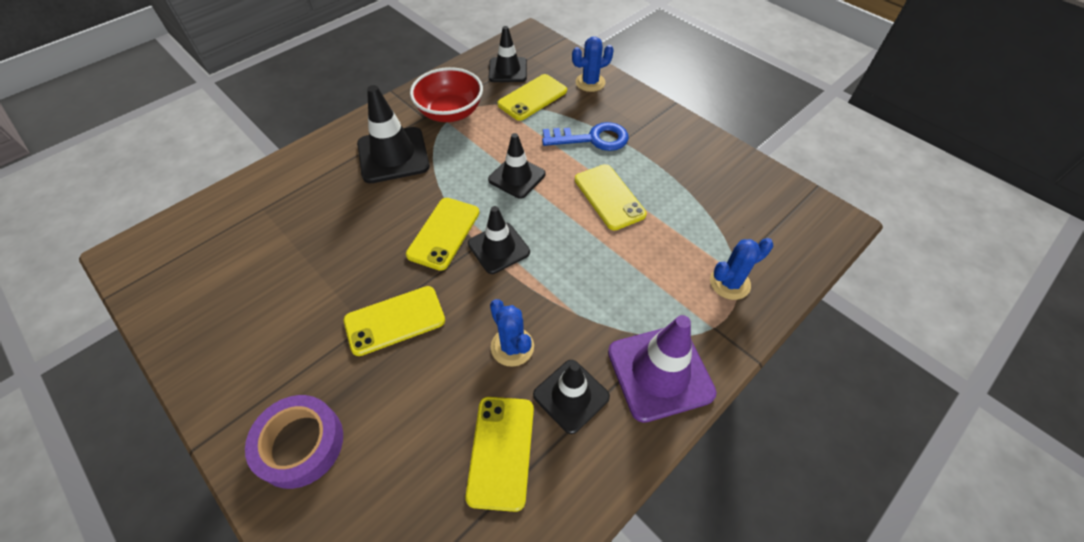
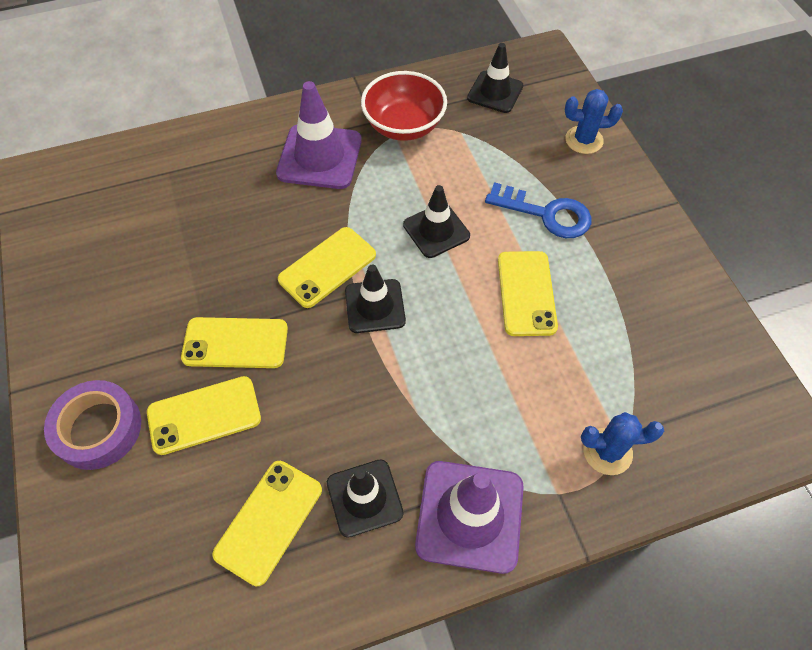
camera: 25 degrees right, 5 degrees up
(393, 155) = (319, 157): black traffic cone -> purple traffic cone
(512, 347) = (333, 420): blue cactus -> none
(532, 98) = (505, 137): yellow phone -> yellow phone (204, 415)

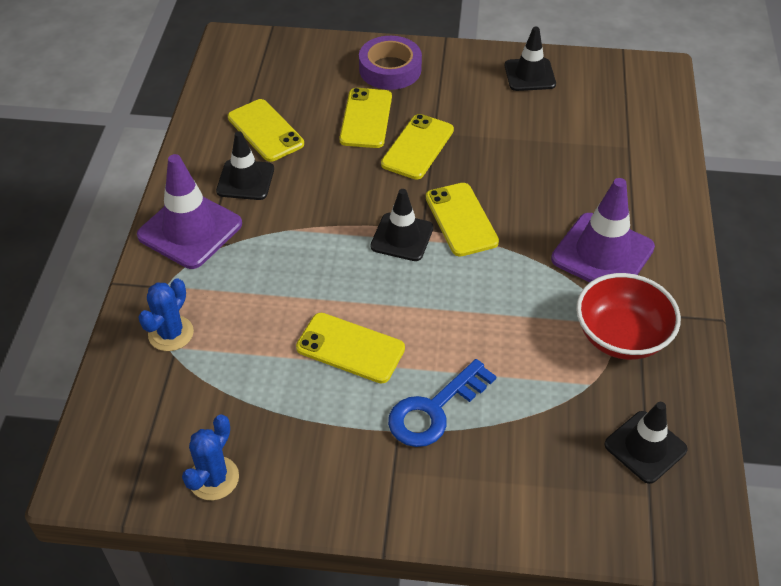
camera: 115 degrees right, 10 degrees down
(436, 230) = (461, 309): black traffic cone -> black traffic cone (529, 75)
(584, 140) = (524, 503): blue cactus -> blue cactus (214, 478)

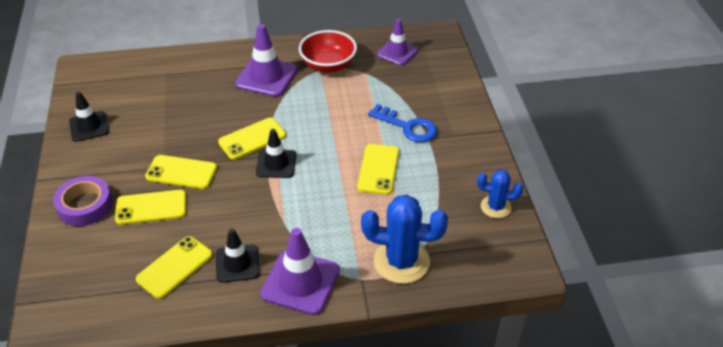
camera: 105 degrees left, 5 degrees down
(171, 333) = (401, 261): blue cactus -> blue cactus, size x1.72
(645, 447) = (397, 52): black traffic cone -> purple traffic cone

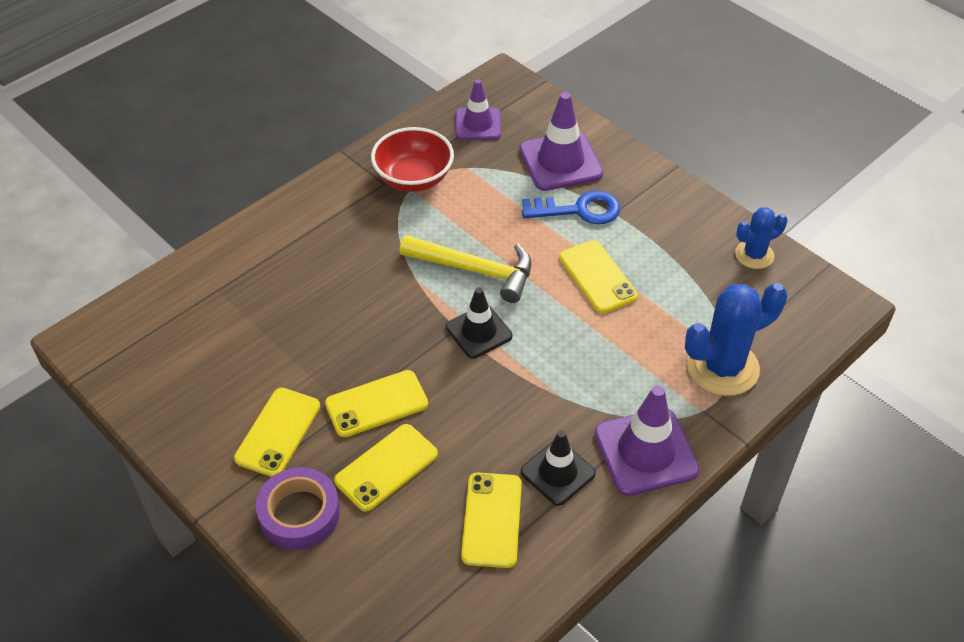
camera: 35 degrees left, 5 degrees up
(89, 126) = (189, 412): black traffic cone -> none
(252, 139) = (418, 316): yellow phone -> yellow phone (278, 432)
(266, 77) = (353, 229): purple traffic cone -> purple traffic cone (560, 162)
(310, 130) = (475, 270): none -> yellow hammer

